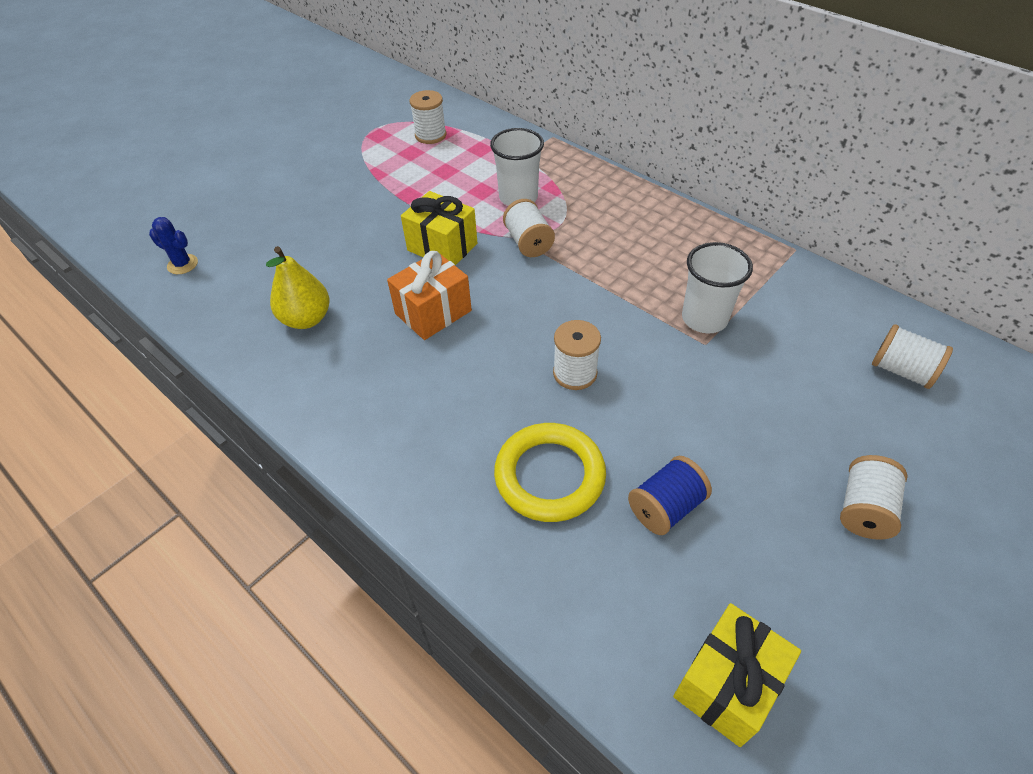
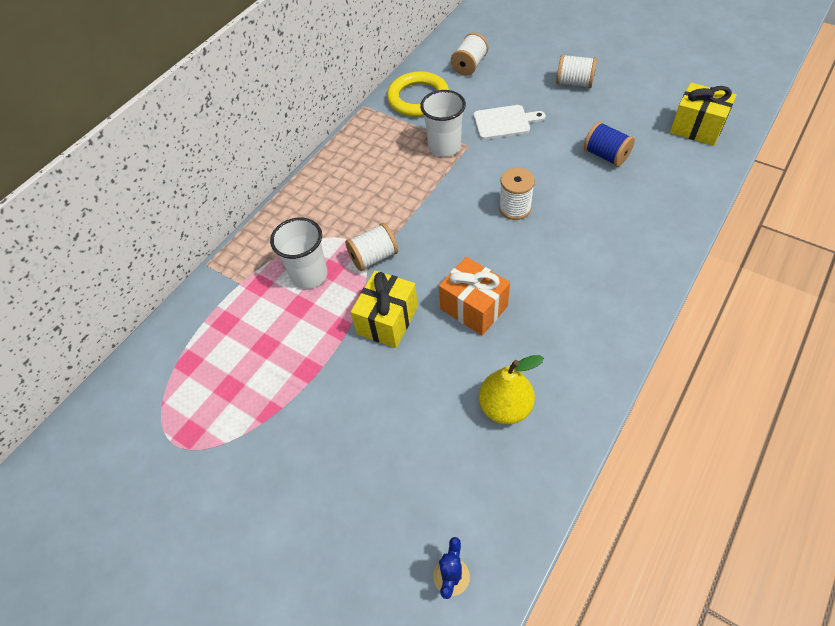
camera: 95 degrees left, 5 degrees up
(430, 135) = (194, 376): white spool -> none
(549, 475) = (605, 209): yellow ring -> yellow ring (418, 98)
(755, 392) = (504, 122): none -> white cutting board

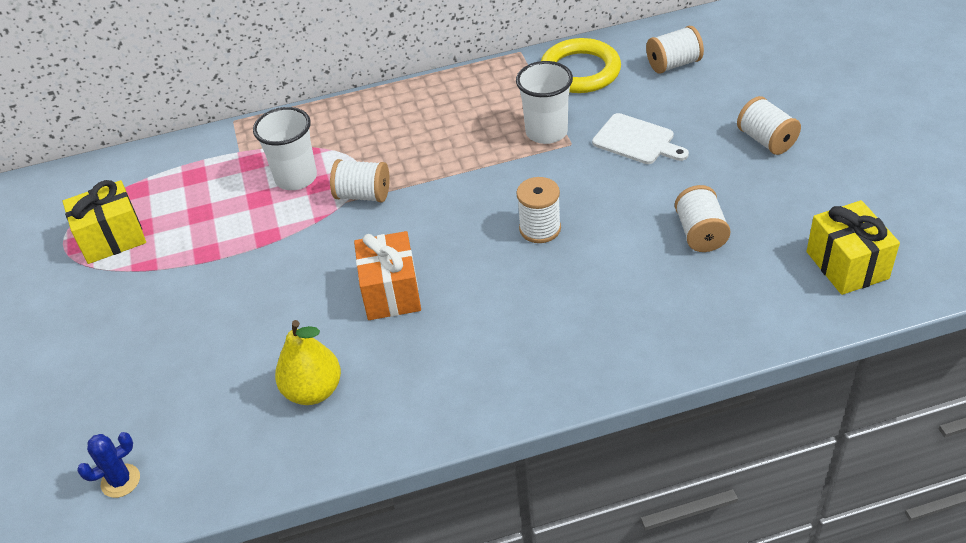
camera: 40 degrees right, 10 degrees down
(387, 320) = (310, 255): yellow gift -> yellow gift (112, 238)
(605, 155) = (700, 233): blue spool -> white spool

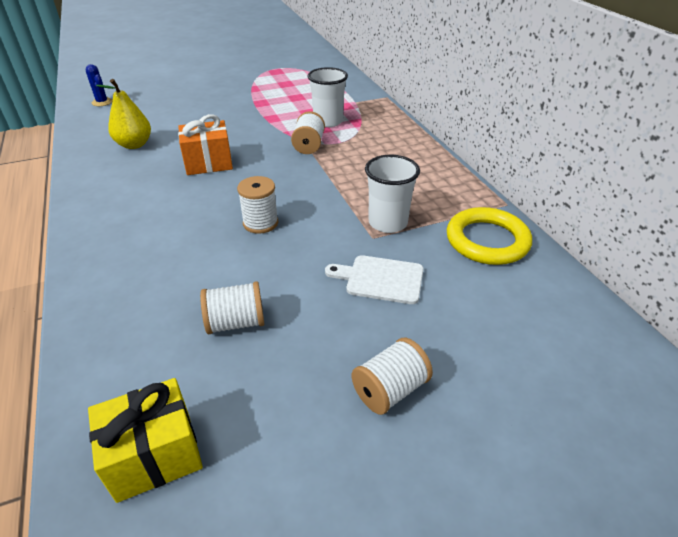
camera: 80 degrees right, 5 degrees down
(112, 238) = (279, 78): yellow gift -> none
(637, 140) = (380, 279): white cutting board -> white cutting board turned 75 degrees clockwise
(673, 64) = (523, 309): white spool -> none

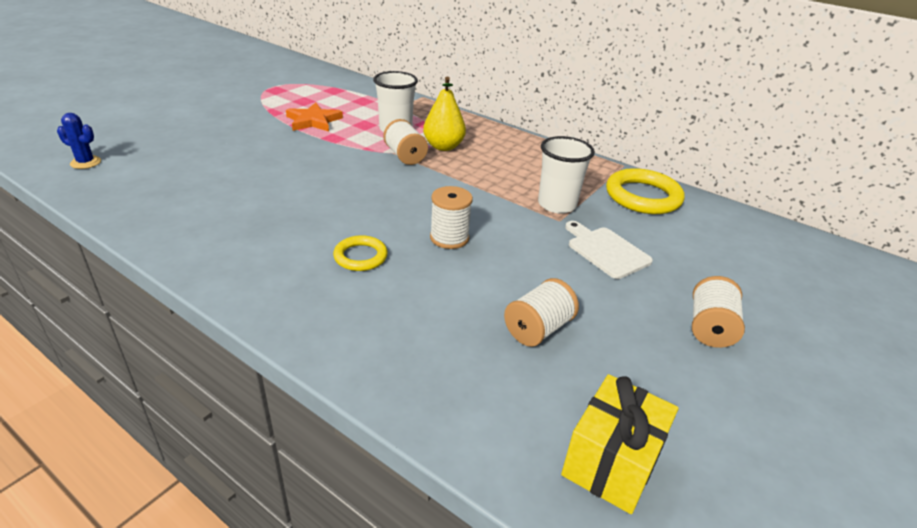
camera: 35 degrees left, 5 degrees down
(134, 145) = (202, 200): yellow pear -> yellow pear (443, 147)
(181, 216) = (360, 256): none -> yellow ring
(208, 163) = (321, 197): orange gift -> none
(274, 101) = (313, 121): none -> orange star
(380, 279) = (606, 251): white cutting board -> white cutting board turned 75 degrees clockwise

